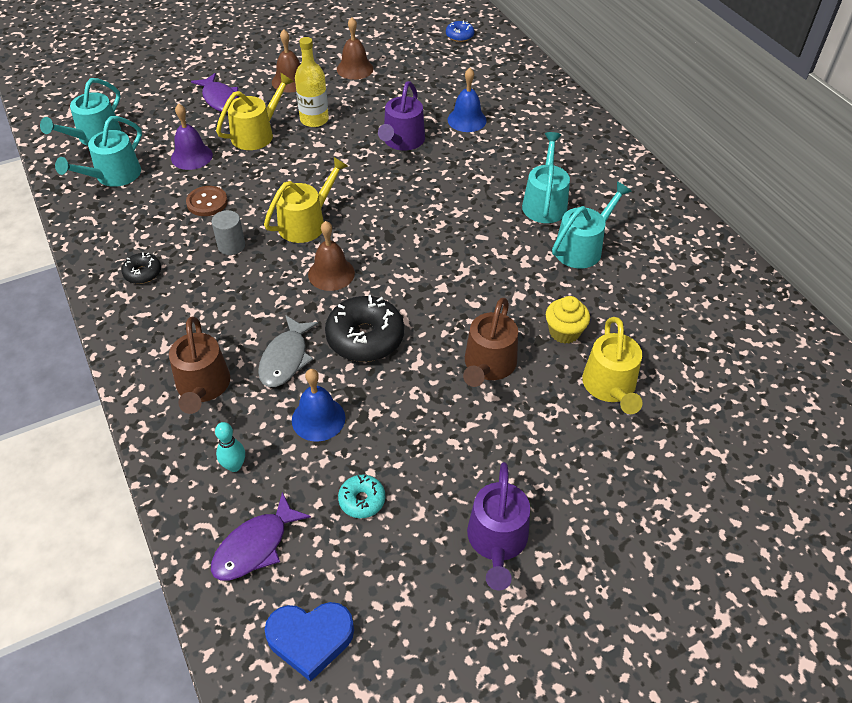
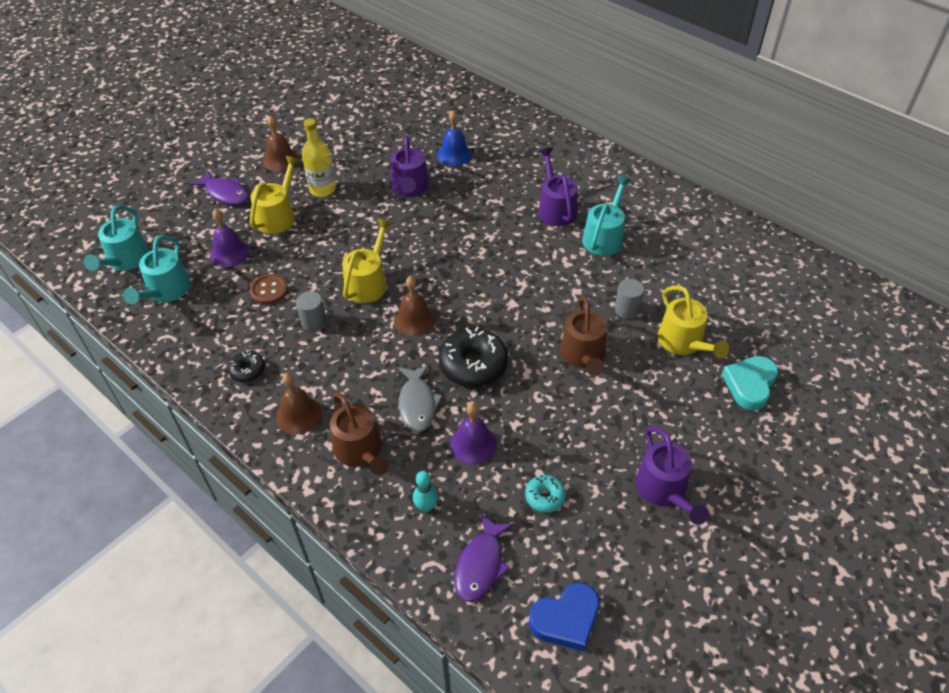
camera: 20 degrees left, 0 degrees up
(318, 419) = (473, 444): blue bell -> purple bell
(355, 69) = (332, 134): brown bell -> brown bell (299, 415)
(459, 36) = (407, 81): blue donut -> none
(544, 203) = (556, 209): turquoise watering can -> purple watering can
(564, 332) = (627, 310): yellow cupcake -> grey cylinder
(663, 459) = (749, 385): none -> turquoise heart

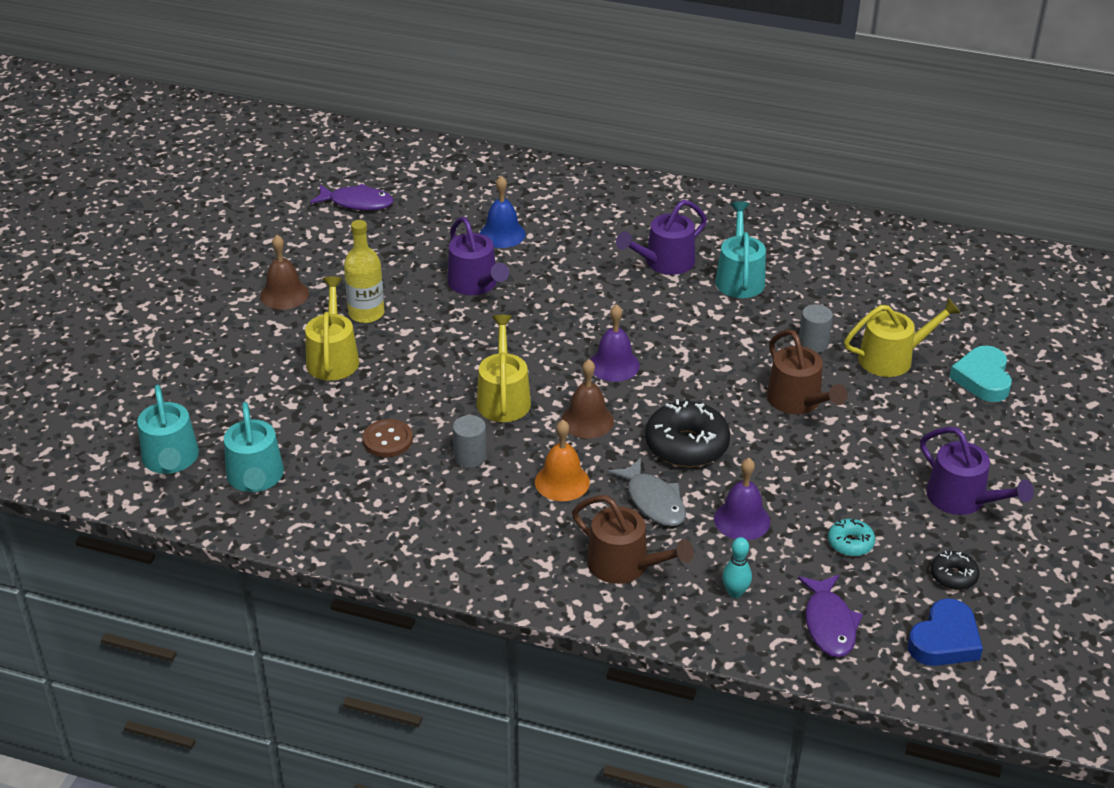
camera: 25 degrees left, 10 degrees down
(225, 193) = (241, 350): purple fish -> purple fish (357, 203)
(230, 253) = (303, 414): purple bell -> purple bell (614, 365)
(247, 370) = (430, 529): black donut -> black donut (953, 576)
(299, 415) = (527, 553): brown bell -> none
(363, 364) = (562, 481): none -> orange bell
(556, 209) = (664, 262): purple watering can -> purple watering can turned 90 degrees counterclockwise
(683, 342) = (892, 358): yellow watering can -> yellow watering can turned 60 degrees counterclockwise

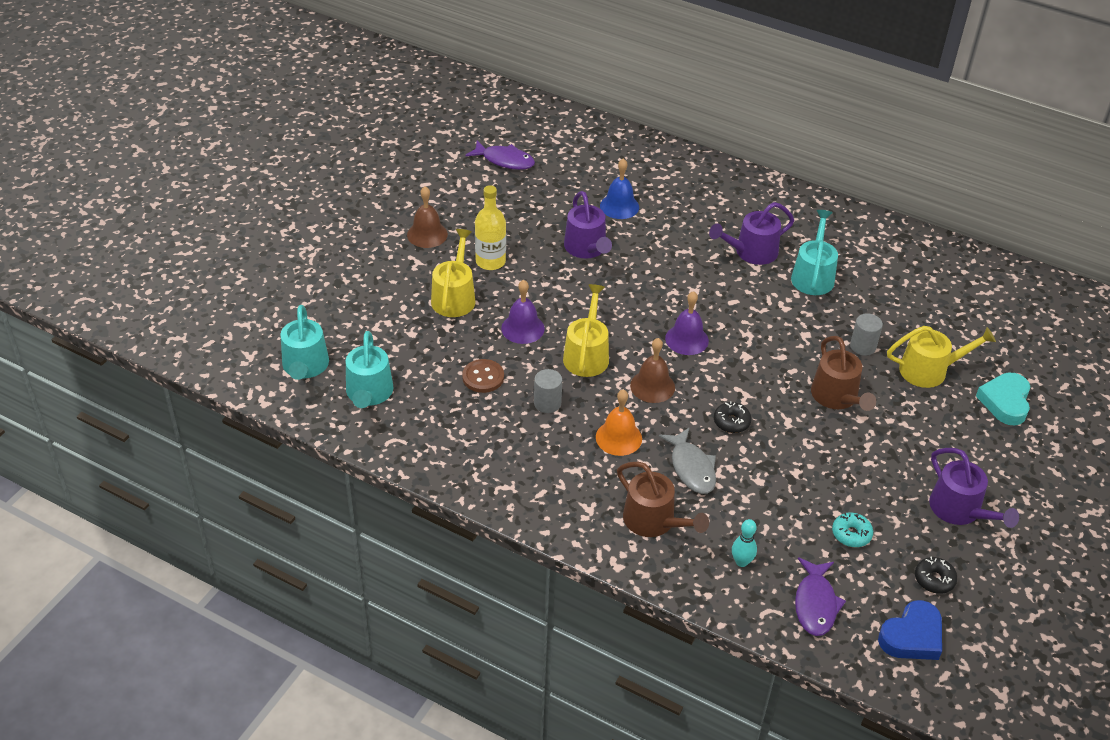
camera: 10 degrees right, 5 degrees up
(686, 445) = (731, 422): black donut -> black donut, size x0.52
(742, 520) = (763, 497): purple bell -> purple bell (522, 328)

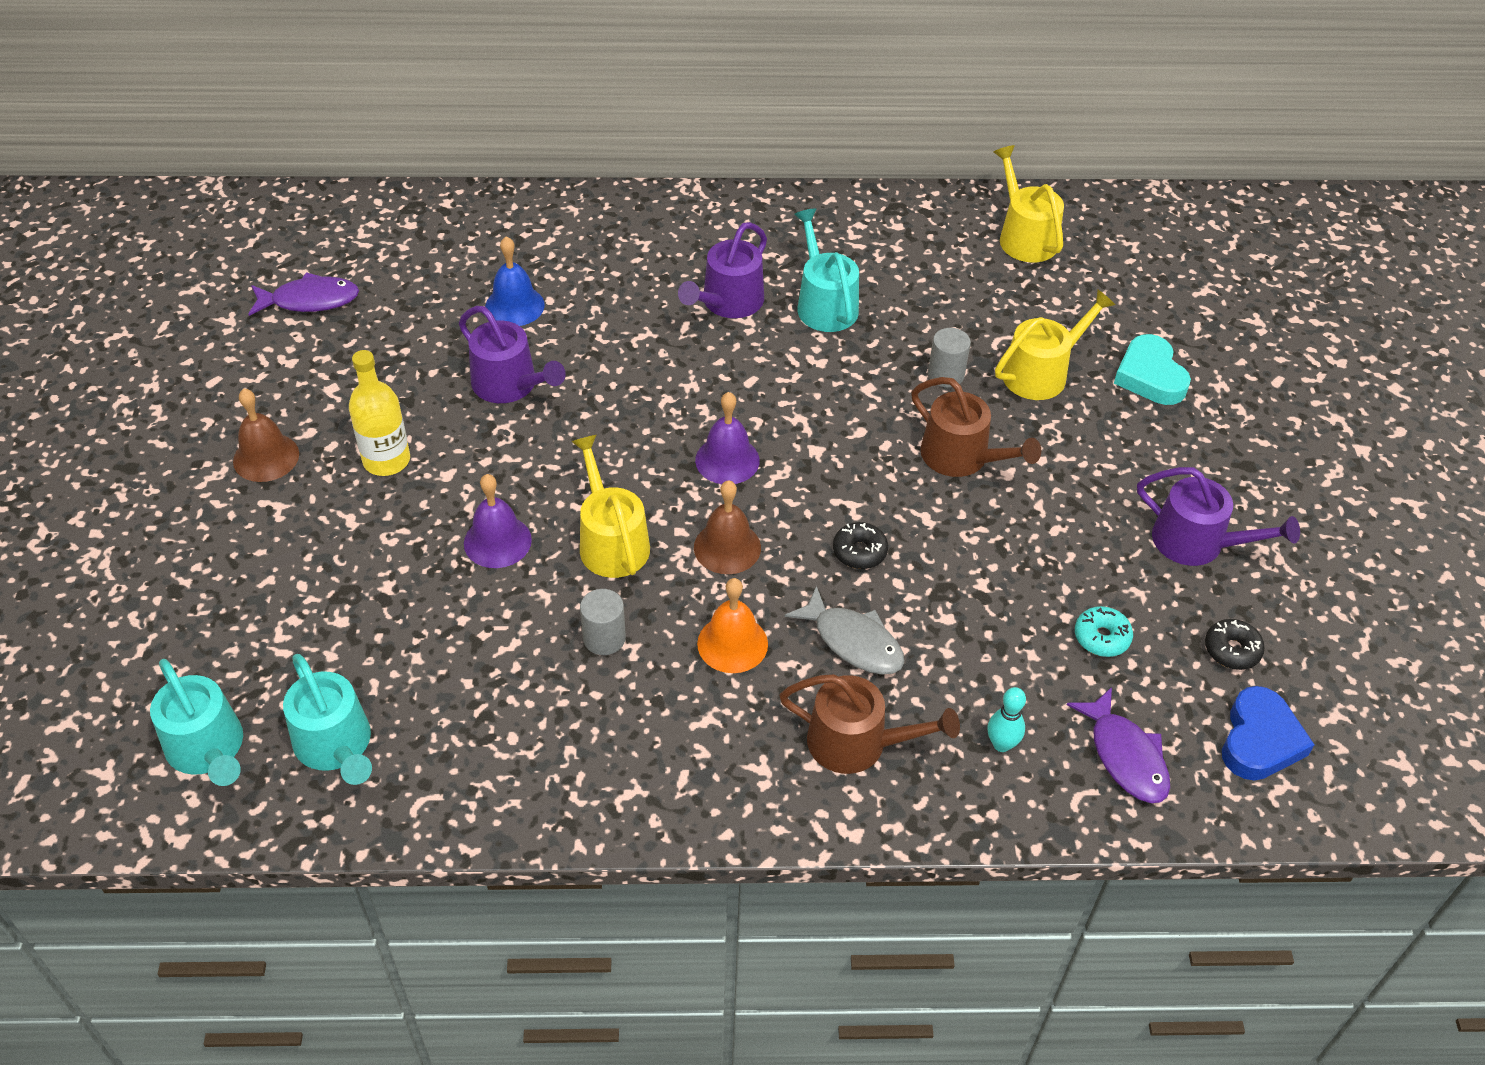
camera: 30 degrees left, 5 degrees up
(454, 297) = (368, 537): yellow watering can -> yellow watering can (1024, 237)
(483, 377) = (489, 641): brown button -> none

